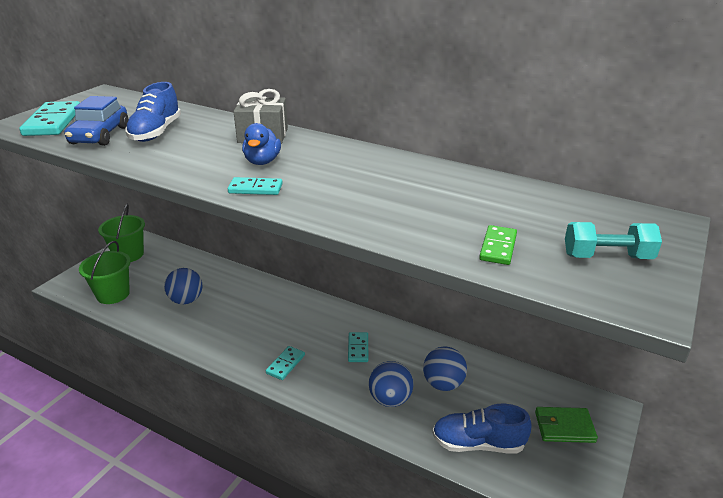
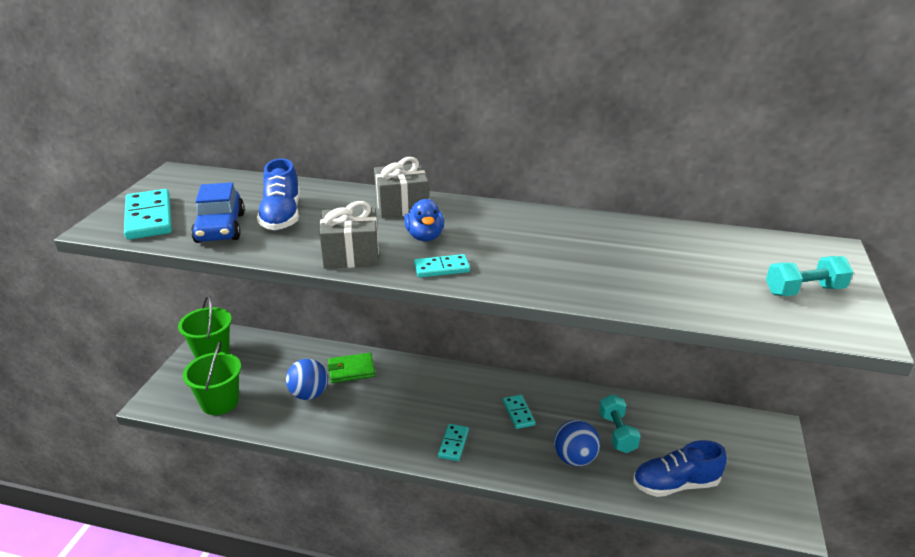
camera: 15 degrees left, 0 degrees up
(187, 168) = (351, 254): none -> grey gift
(443, 384) = (617, 433): blue ball -> turquoise dumbbell
(498, 247) = (709, 296): green domino -> none
(564, 427) = (743, 452): green wallet -> green wallet (351, 370)

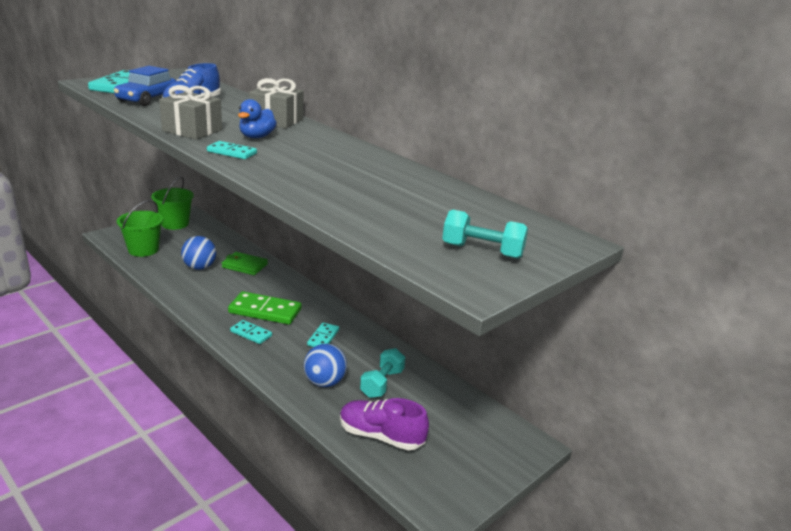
camera: 30 degrees right, 5 degrees down
(434, 412) = (265, 311): none -> green domino
(453, 444) = (251, 333): turquoise domino -> turquoise domino turned 75 degrees clockwise
(675, 484) = (381, 436): blue shoe -> purple shoe

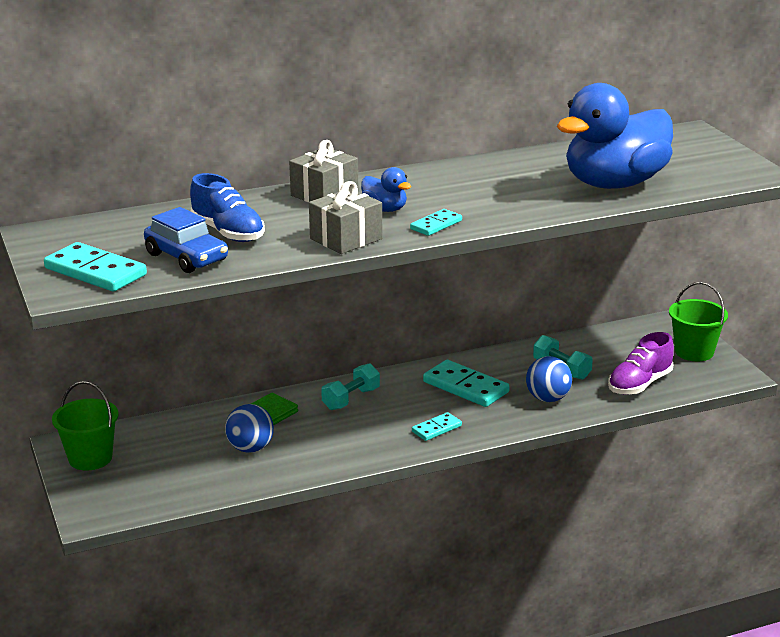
camera: 65 degrees left, 0 degrees up
(143, 250) = (165, 489): green bucket -> green bucket (694, 352)
(265, 311) = (391, 414): green domino -> none
(323, 337) = (465, 387): turquoise domino -> turquoise domino, size x1.79
(376, 210) = (614, 184): none -> blue duck
(482, 251) = (702, 162): turquoise dumbbell -> turquoise dumbbell (351, 399)

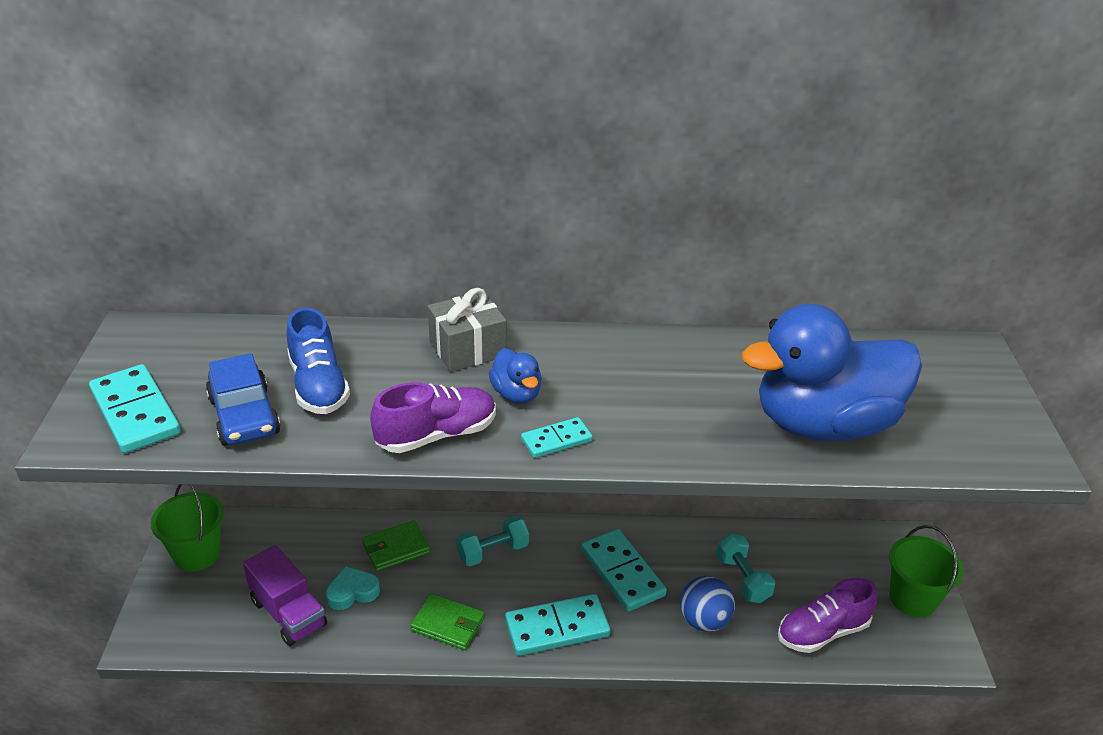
camera: 20 degrees right, 10 degrees up
(205, 472) = (289, 613): none -> purple truck
(250, 448) = (352, 592): blue ball -> turquoise heart
(346, 239) = (437, 435): grey gift -> purple shoe
(346, 447) = (448, 624): none -> green wallet
(436, 429) = (557, 628): turquoise domino -> turquoise domino, size x1.79

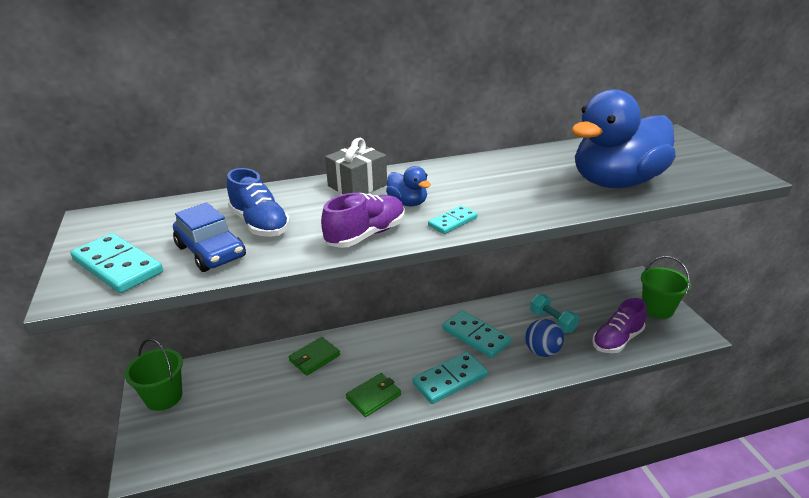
camera: 15 degrees left, 5 degrees down
(289, 613) = (252, 419): purple truck -> none
(352, 592) = (295, 393): turquoise heart -> none
(448, 624) = (373, 396): green wallet -> green wallet turned 45 degrees counterclockwise
(493, 552) = (383, 344): turquoise dumbbell -> none

